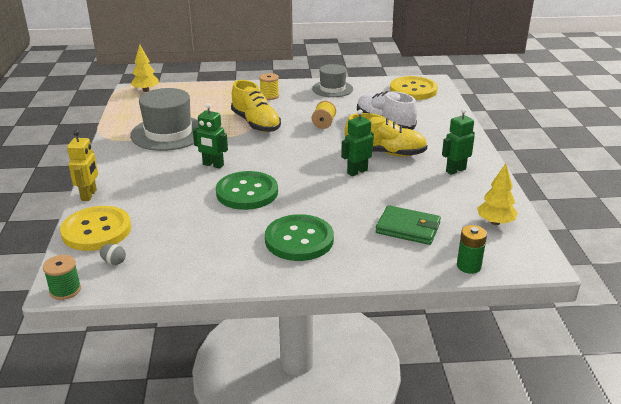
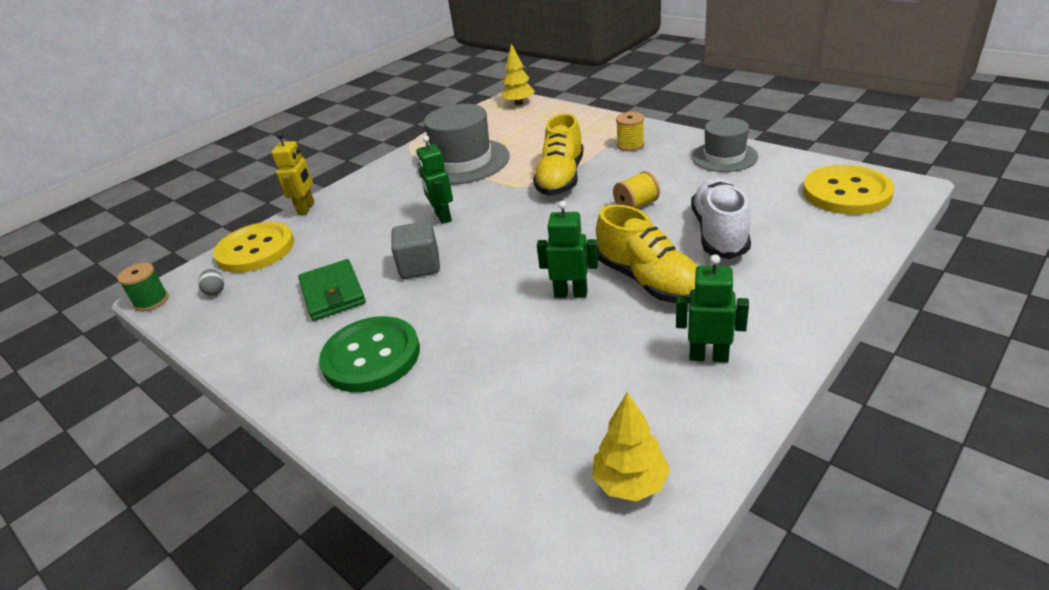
camera: 50 degrees right, 5 degrees up
(89, 195) = (306, 208): yellow robot -> yellow robot turned 45 degrees counterclockwise
(247, 192) = (420, 266): green button -> grey cube
(408, 228) = (500, 414): green wallet -> green wallet (332, 293)
(468, 266) = (479, 530): green battery -> none

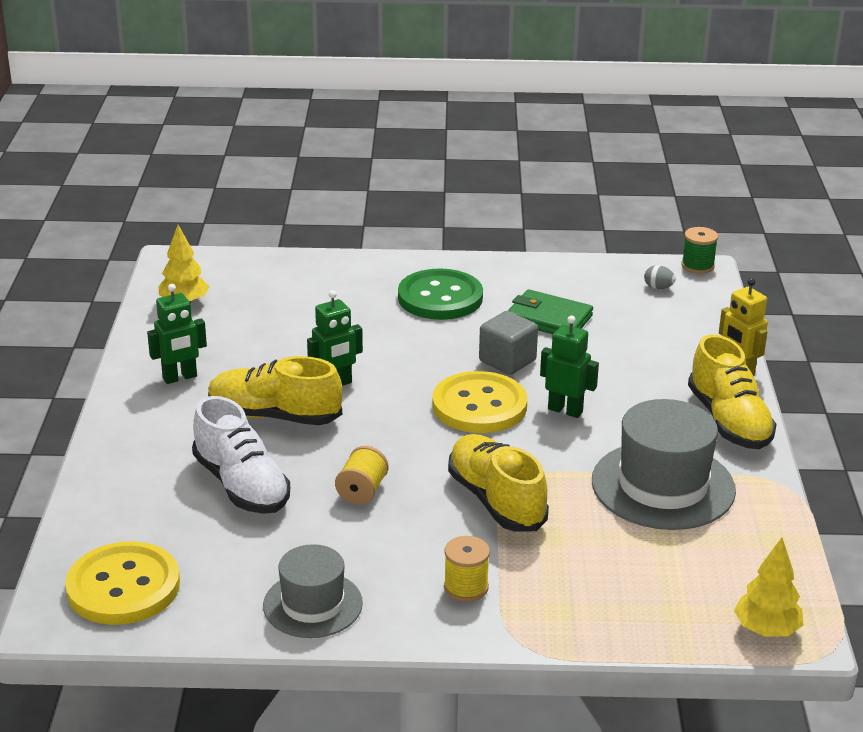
camera: 135 degrees right, 5 degrees down
(256, 250) = (699, 322): yellow button -> yellow button (479, 406)
(371, 182) = (729, 421): none -> yellow shoe

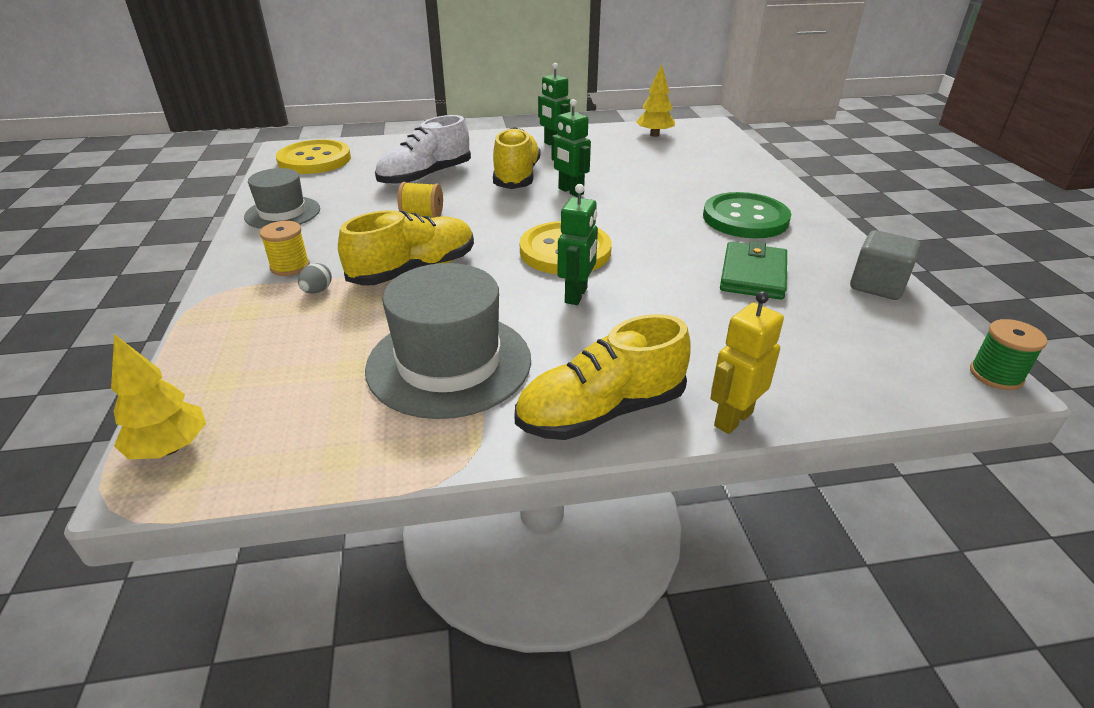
camera: 80 degrees right, 5 degrees up
(507, 361) = (652, 259): grey cube -> grey cube (877, 285)
(658, 288) = (896, 344): grey egg -> grey egg (317, 291)

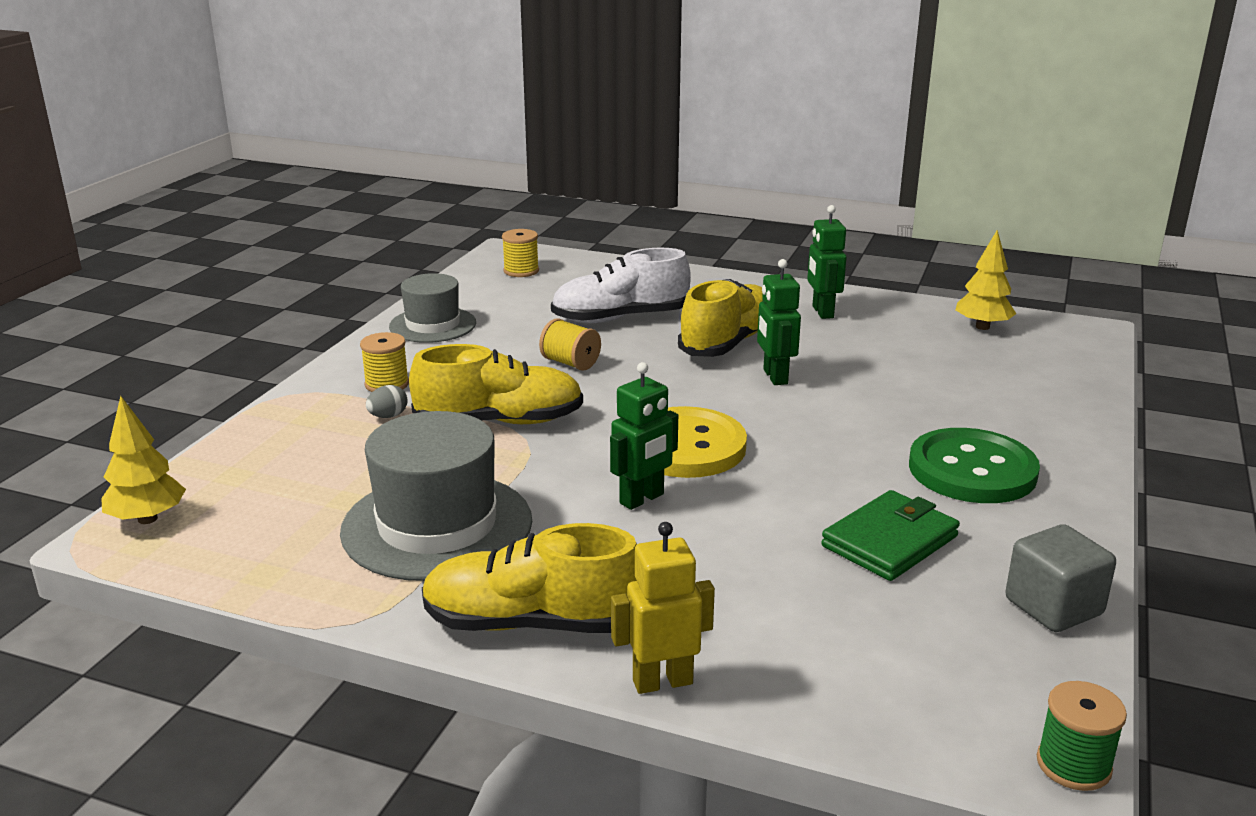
camera: 30 degrees right, 10 degrees down
(314, 160) = (521, 271): yellow button -> yellow spool

